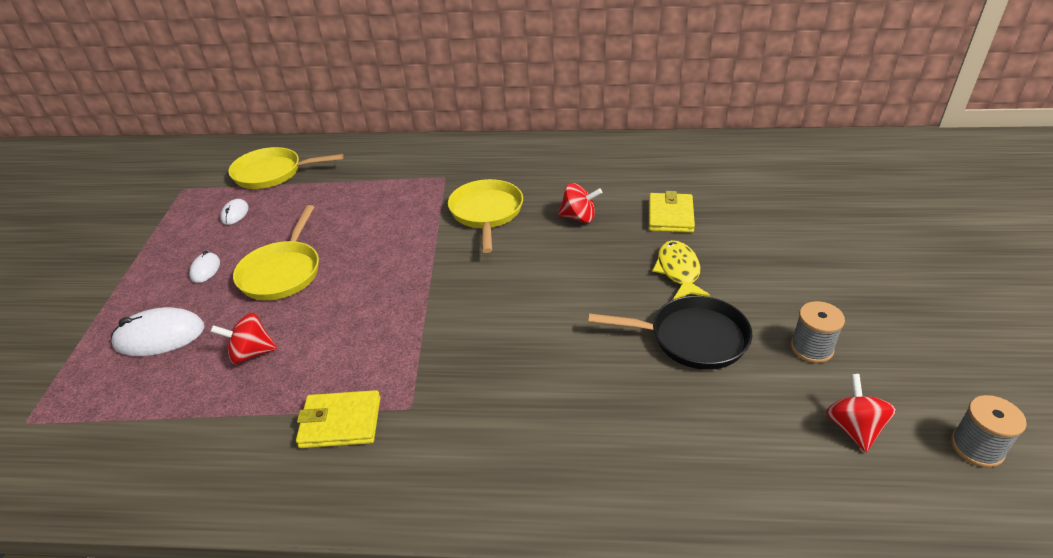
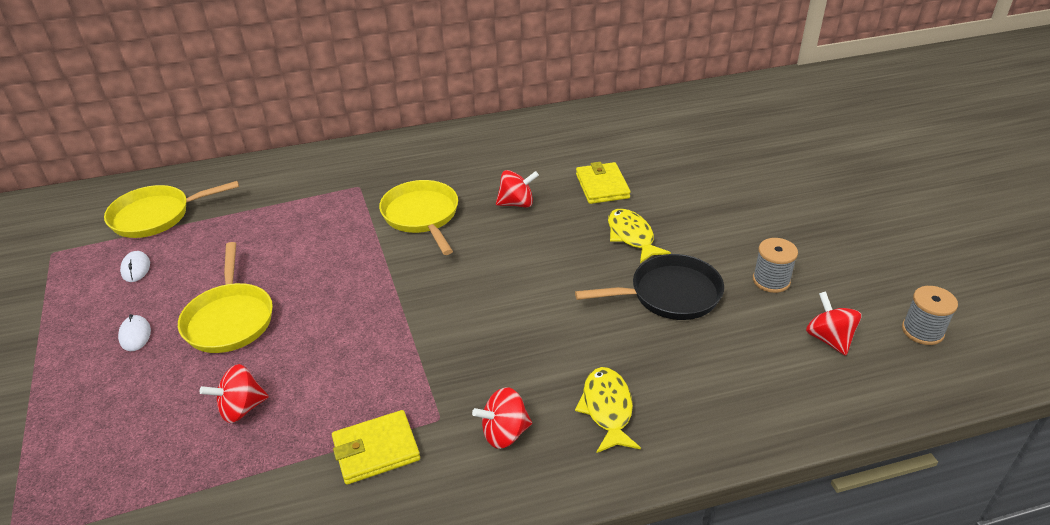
camera: 20 degrees left, 0 degrees up
(160, 336) = (122, 416): white mouse -> none
(462, 438) = (504, 433): none -> red spinning top
(574, 441) = (607, 409): none -> yellow fish

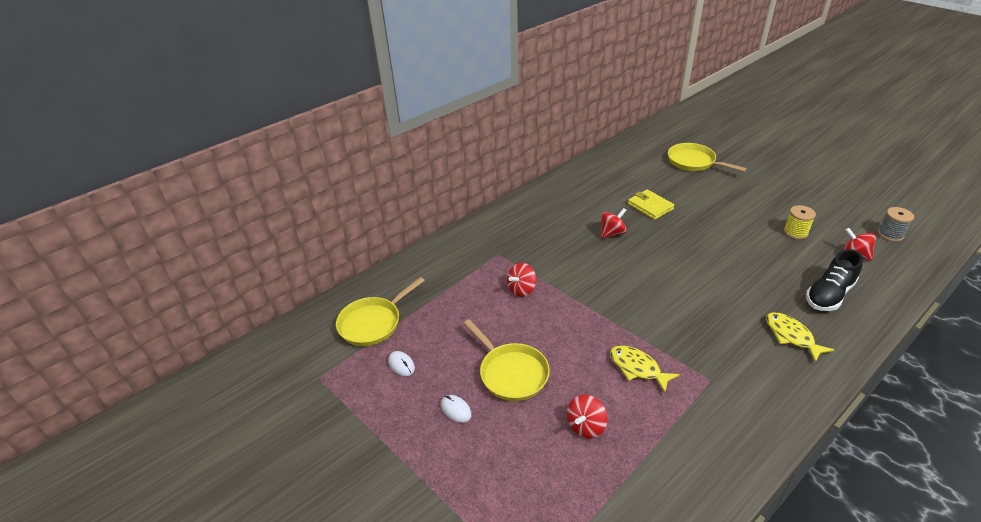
camera: 25 degrees left, 0 degrees up
(376, 450) = (695, 414): yellow wallet -> none
(422, 216) = (562, 260): yellow pan -> yellow pan (694, 162)
(504, 433) = (754, 373): red spinning top -> red spinning top (521, 289)
(632, 236) = (698, 231): yellow fish -> yellow fish (637, 368)
(669, 294) = (754, 259): black pan -> none
(725, 377) = (829, 294): none -> black shoe
(771, 280) = (795, 232): grey spool -> yellow spool

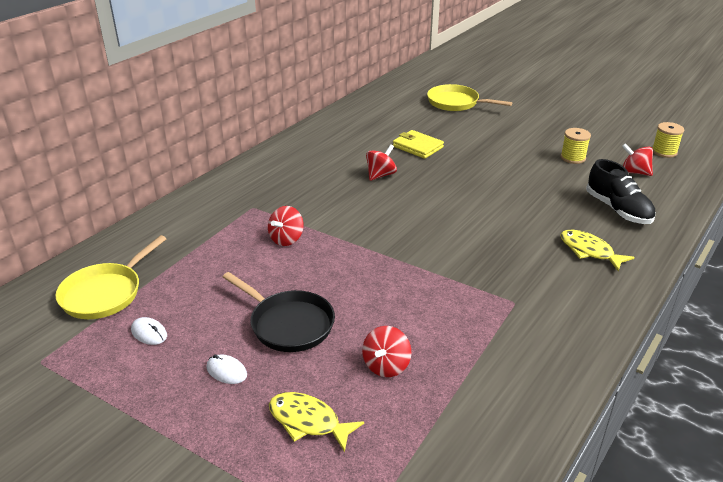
camera: 15 degrees left, 5 degrees down
(511, 372) = (288, 324): yellow pan -> black pan
(637, 368) = (434, 301): yellow fish -> yellow fish (308, 421)
(829, 294) = (618, 210): black shoe -> black shoe turned 60 degrees counterclockwise
(890, 234) = (664, 152): grey spool -> yellow spool

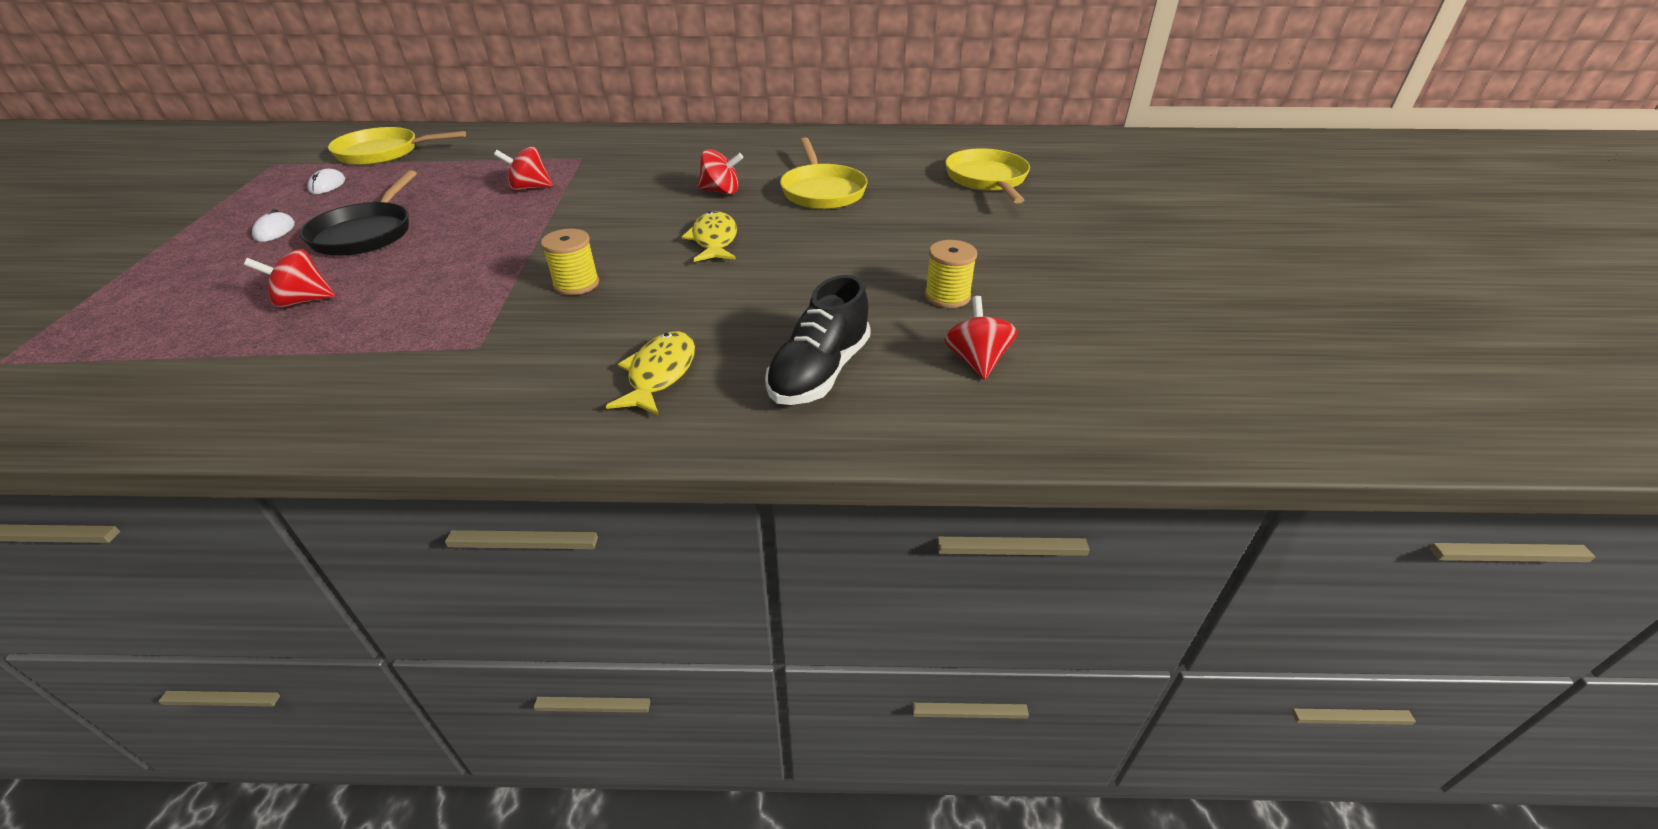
camera: 55 degrees right, 5 degrees up
(308, 421) = (196, 288): yellow fish -> yellow fish (714, 240)
(417, 147) = (822, 191): yellow wallet -> yellow pan
(664, 152) = (1106, 376): yellow spool -> yellow spool (576, 284)

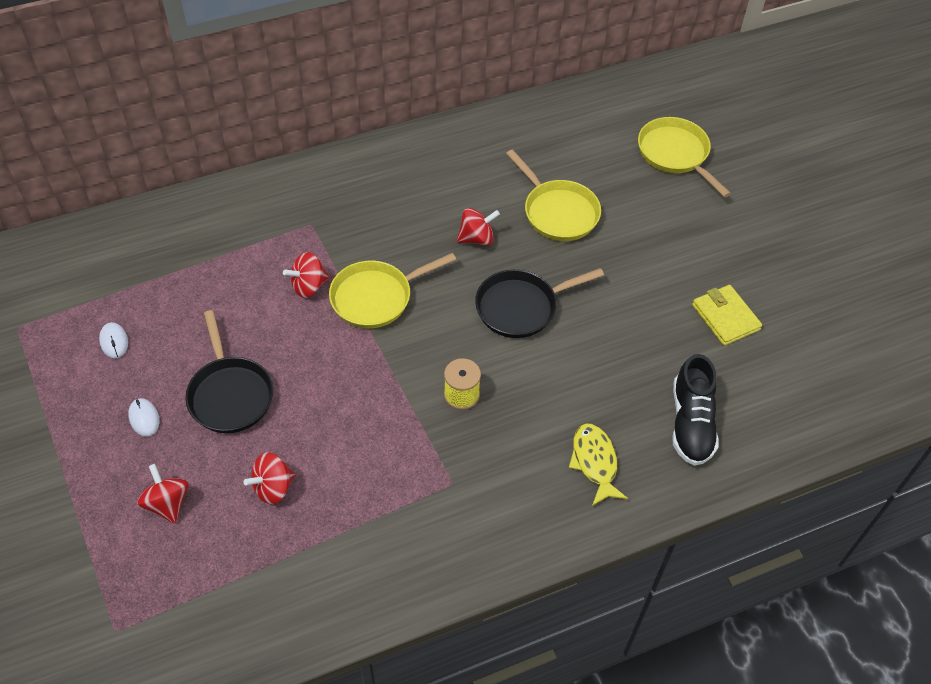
camera: 25 degrees left, 15 degrees up
(384, 153) = (110, 274): yellow pan -> yellow pan (376, 297)
(714, 240) = (521, 307): yellow fish -> black pan
(947, 296) = (725, 317): yellow spool -> yellow wallet
(976, 361) = (777, 377): red spinning top -> red spinning top (167, 503)

